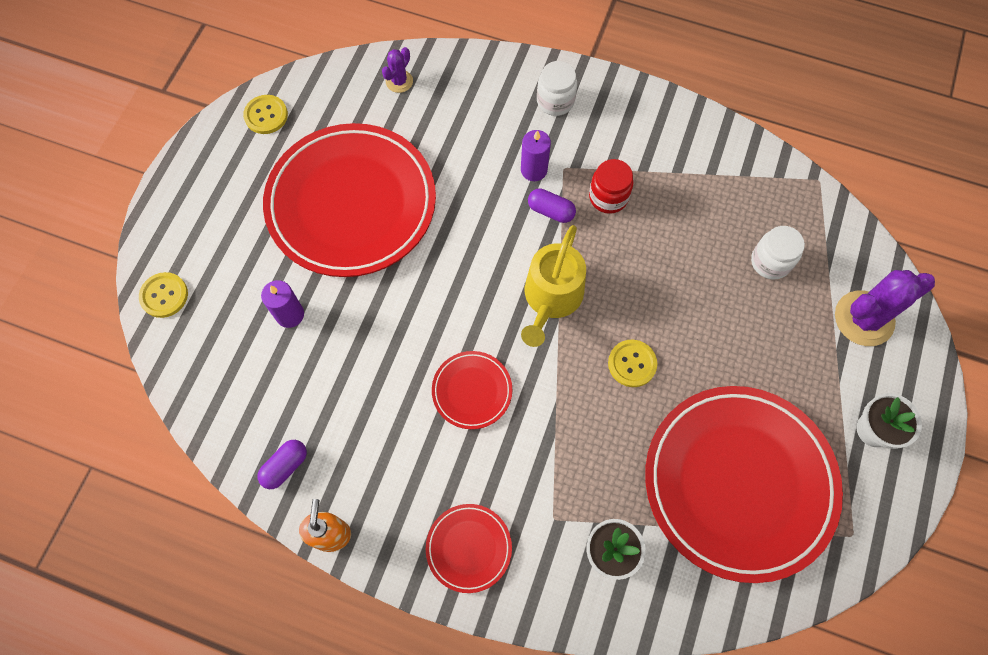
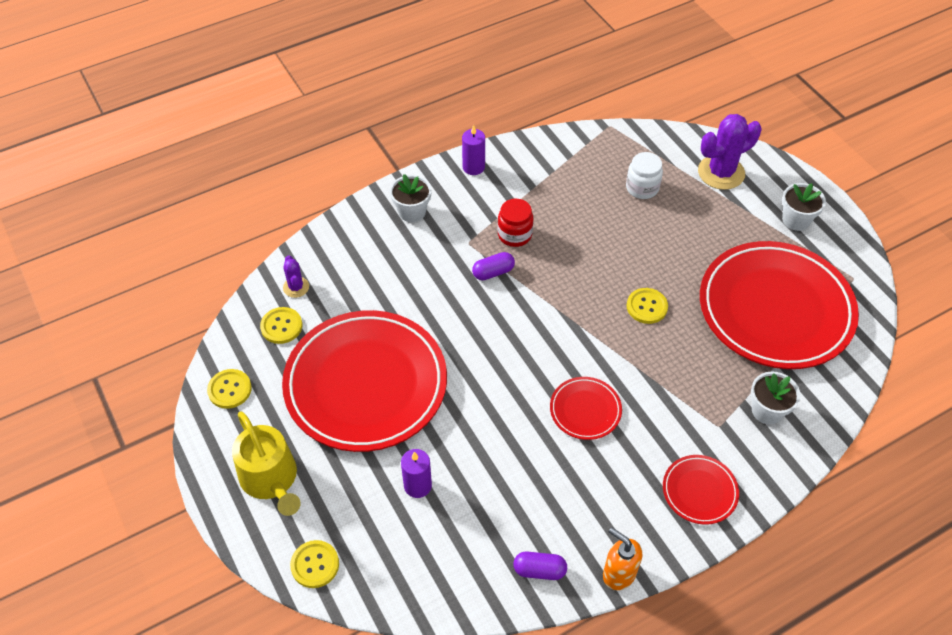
camera: 50 degrees left, 15 degrees down
(285, 466) = (539, 570): purple capsule -> purple capsule turned 75 degrees counterclockwise
(353, 102) = (281, 326): none -> yellow button
(534, 170) = (452, 260): purple candle -> purple candle (473, 167)
(551, 298) = (558, 317): yellow watering can -> yellow watering can (271, 479)
(555, 101) = (412, 212): white jar -> white flower pot
(864, 318) = (721, 172): purple cactus -> purple cactus turned 45 degrees clockwise

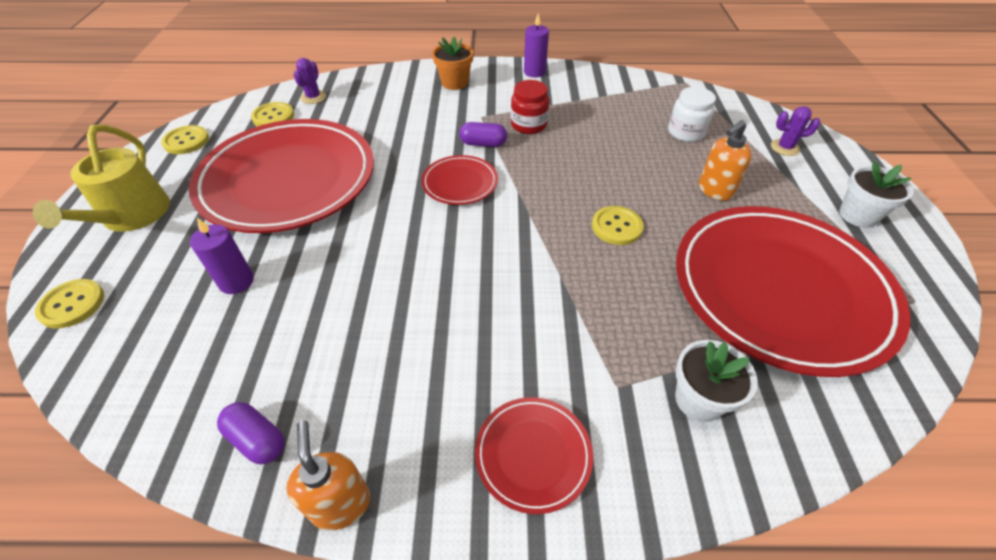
camera: 30 degrees right, 5 degrees down
(412, 212) = (454, 83): white flower pot -> orange flower pot
(585, 410) = (468, 292): red plate -> red plate (460, 183)
(694, 240) = (715, 190): none -> orange soap dispenser
(721, 172) = (785, 148): purple cactus -> purple cactus, size x0.52

